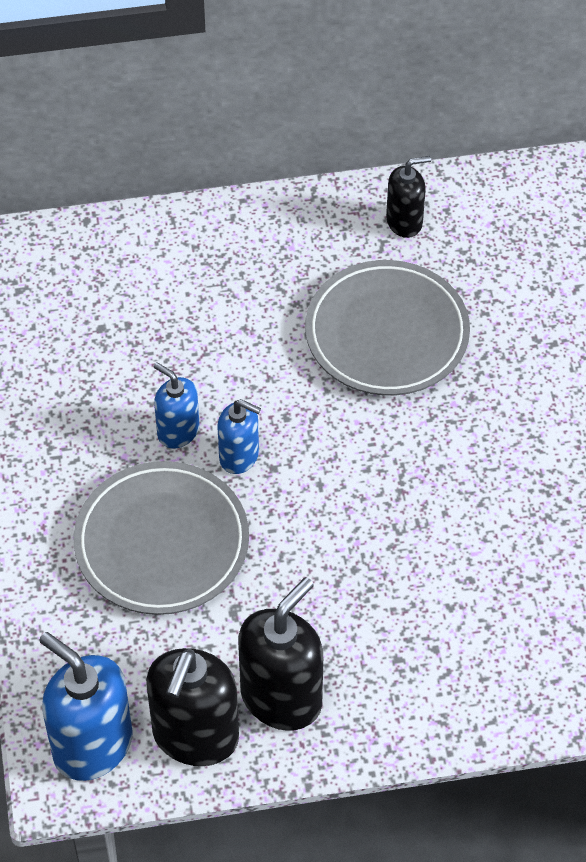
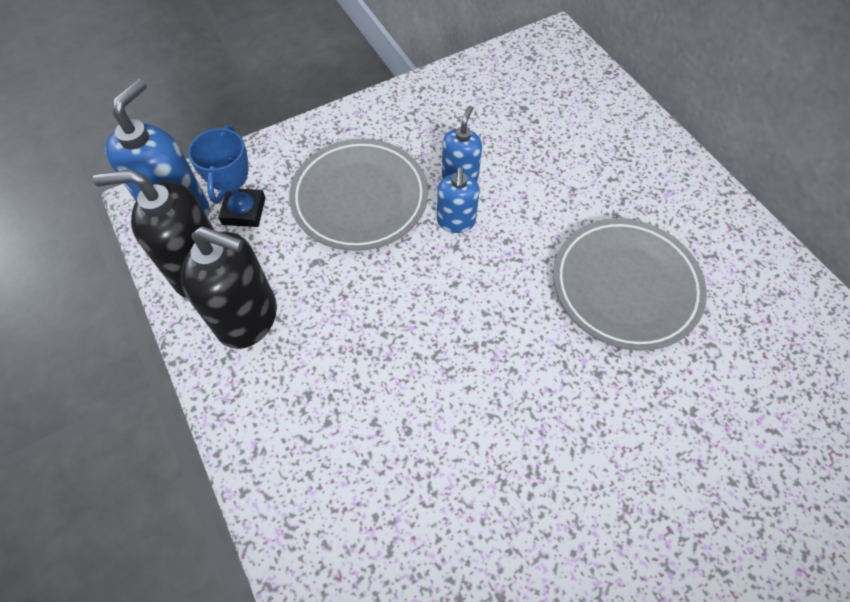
camera: 70 degrees right, 5 degrees up
(125, 672) = (244, 211): none -> blue trophy
(404, 222) = (746, 264): black soap dispenser -> none

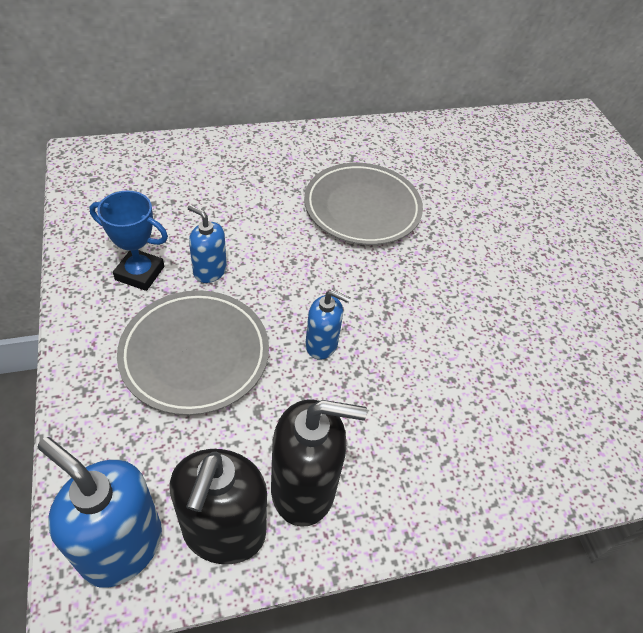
camera: 80 degrees left, 10 degrees down
(244, 211) = (158, 470): blue trophy -> blue trophy (140, 273)
(248, 318) = (304, 489): black soap dispenser -> black soap dispenser turned 60 degrees clockwise
(456, 221) = (258, 288): blue soap dispenser -> blue soap dispenser (321, 345)

